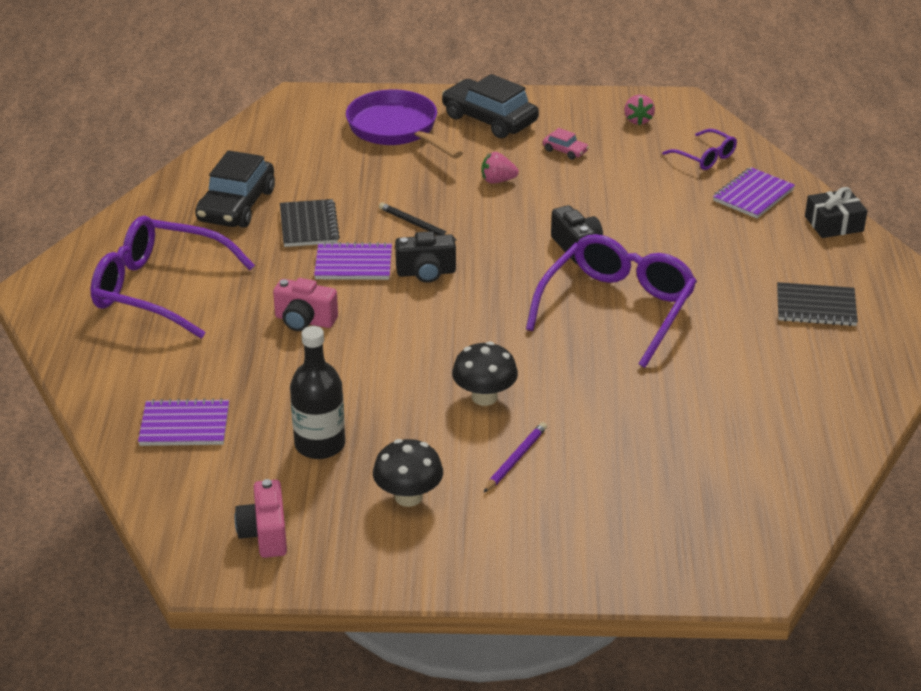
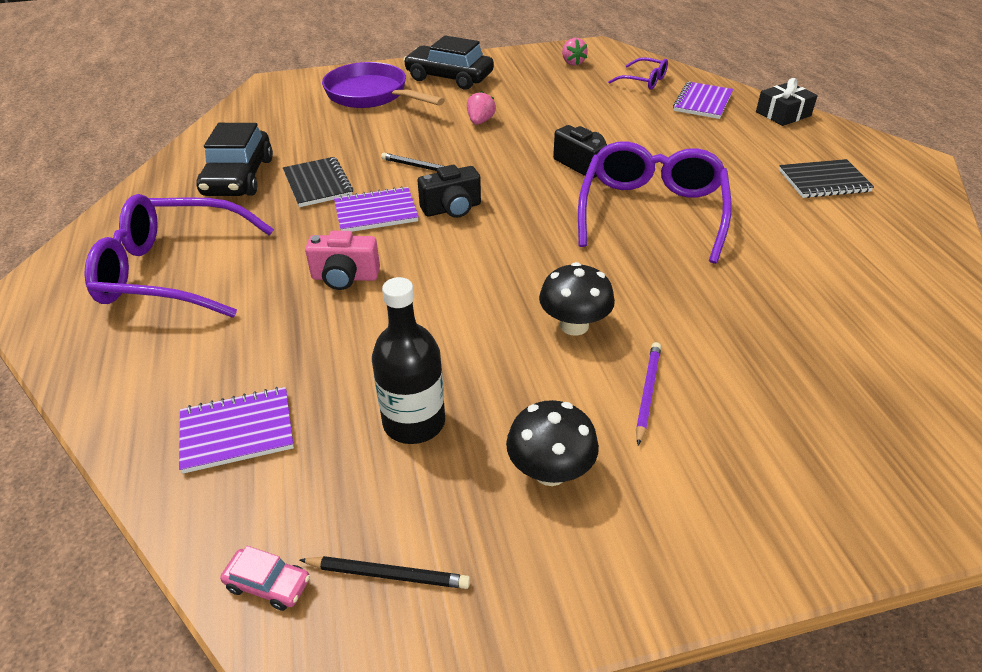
camera: 15 degrees left, 5 degrees up
(265, 534) = (388, 574): pink camera -> black pencil
(497, 181) = (480, 121): pink strawberry -> pink strawberry turned 120 degrees clockwise
(565, 151) = (526, 91): pink car -> pink car (268, 584)

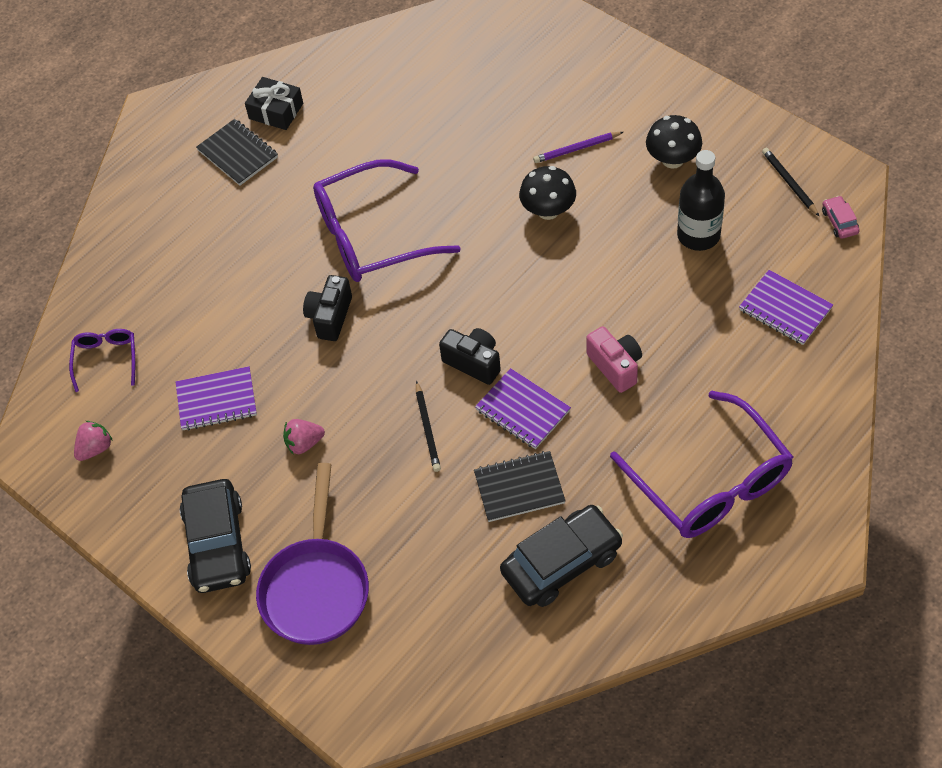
camera: 120 degrees left, 15 degrees up
(317, 184) = (519, 488): black notebook -> black notebook turned 45 degrees clockwise
(702, 102) = (131, 288): purple notebook -> purple notebook (217, 400)
(783, 114) = (117, 221): black gift -> black gift (276, 111)

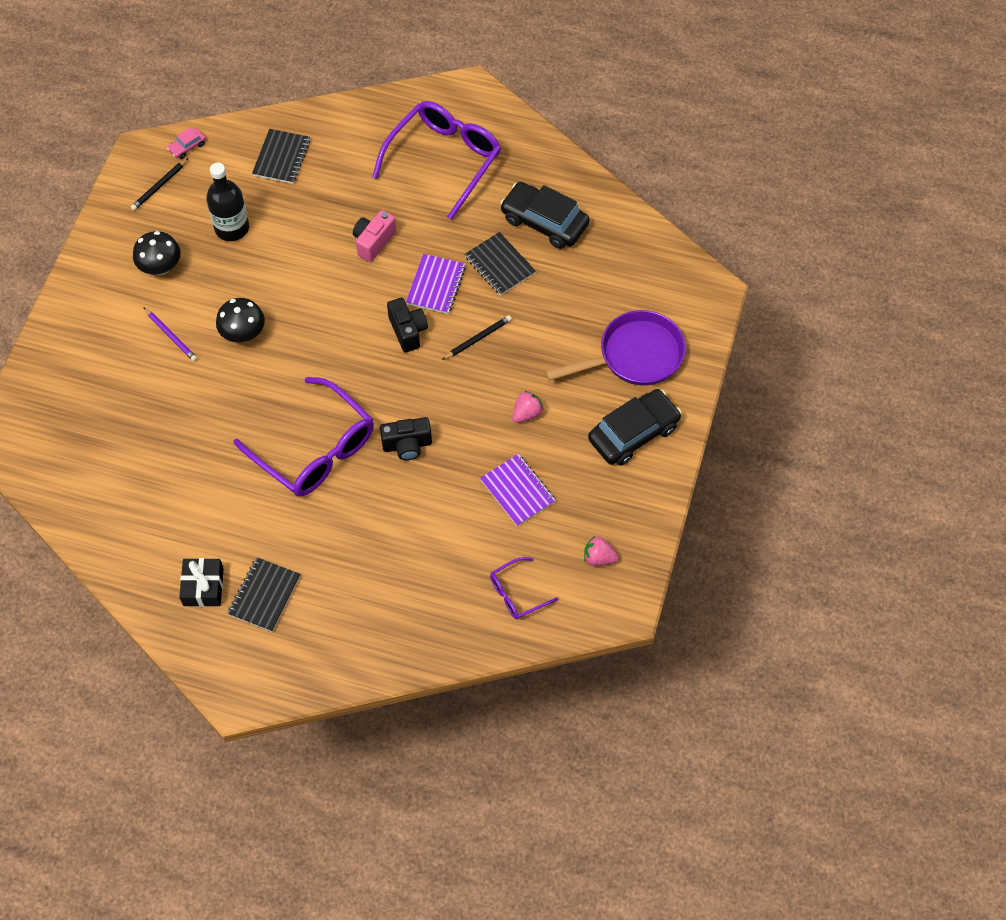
camera: 120 degrees left, 5 degrees up
(304, 443) = (527, 413): pink strawberry -> pink strawberry turned 90 degrees counterclockwise
(473, 362) = (408, 331): black camera -> black camera turned 150 degrees clockwise
(785, 309) = (281, 158): purple notebook -> black notebook

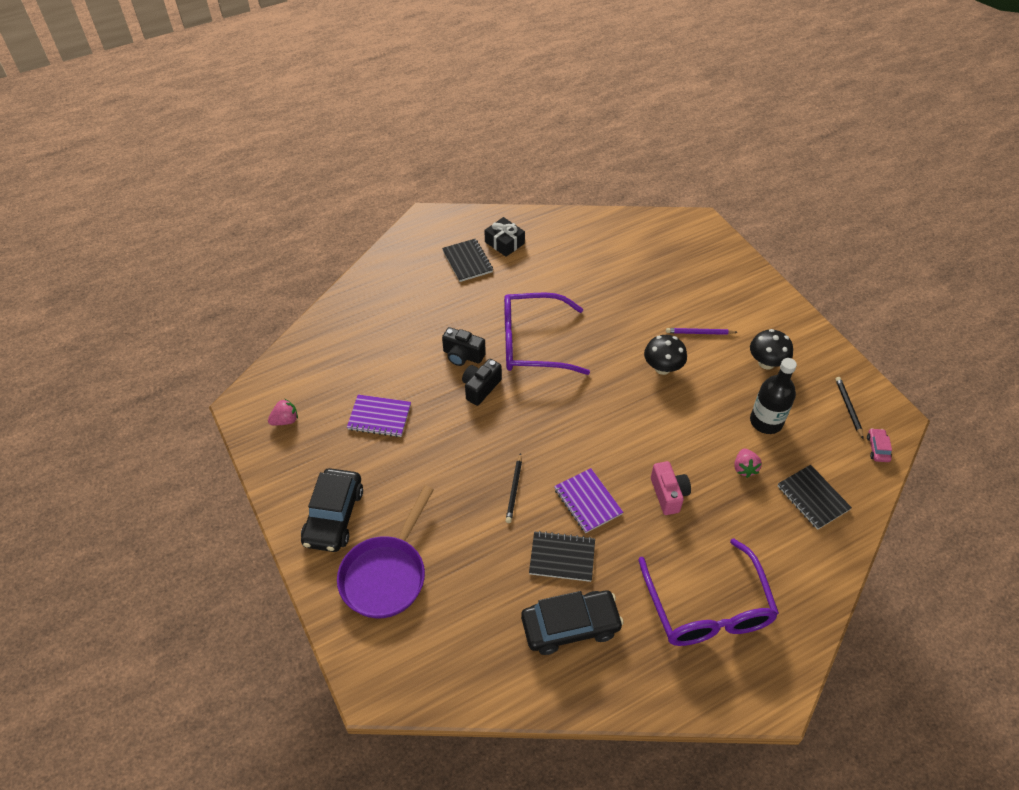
camera: 135 degrees right, 10 degrees down
(408, 331) = (566, 454): black camera -> black camera (462, 356)
(517, 593) = (321, 364): purple glasses -> none
(527, 413) = (424, 468): pink strawberry -> pink strawberry (744, 468)

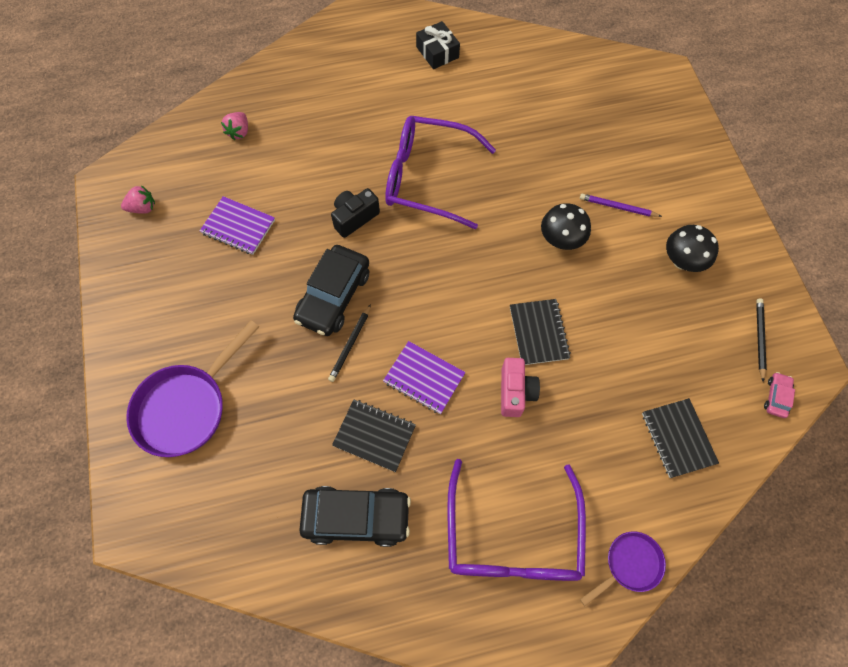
camera: 15 degrees right, 15 degrees up
(334, 516) = (156, 328): black car -> black car (333, 296)
(462, 356) = (348, 176): black camera -> none
(467, 261) = (390, 66): black notebook -> black notebook (538, 333)
(587, 501) = (424, 378): purple notebook -> purple notebook turned 45 degrees counterclockwise
(744, 468) = (611, 382): pink strawberry -> pink strawberry (239, 132)
(766, 421) = (656, 332): black bottle -> none
(810, 604) = (629, 565): none -> purple pan

